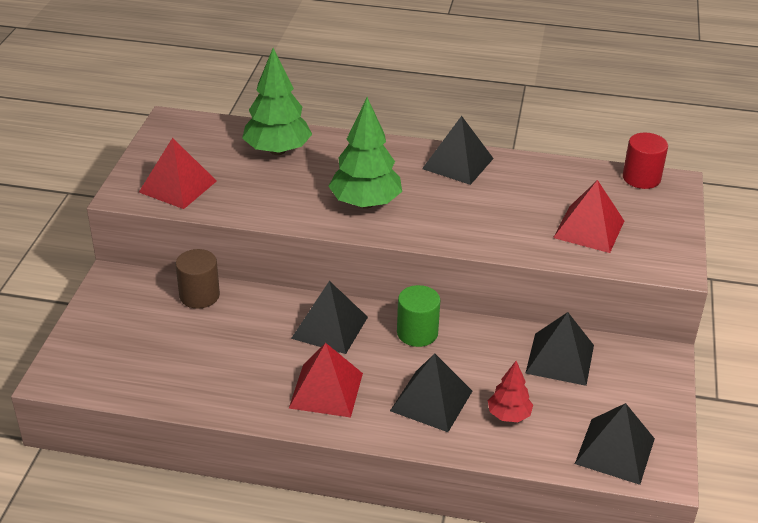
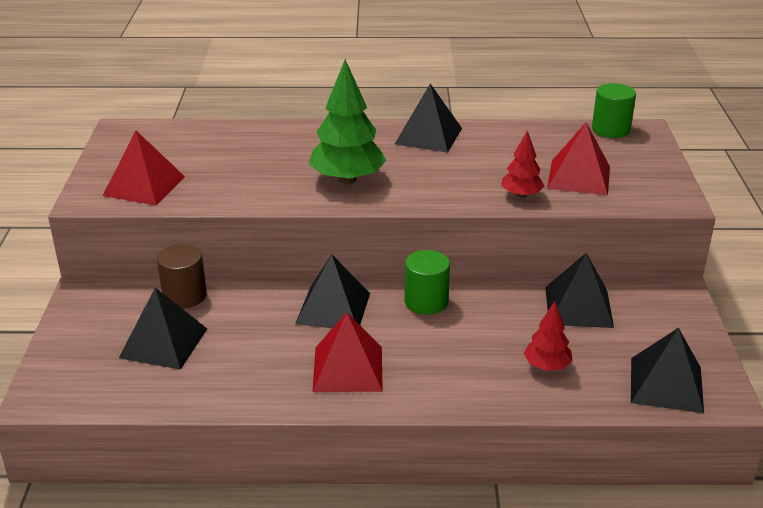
camera: 10 degrees left, 5 degrees down
(277, 150) = (241, 144): green tree -> none
(431, 400) = (462, 363): black pyramid -> black pyramid (163, 343)
(525, 242) = (521, 195): none -> red tree
(641, 178) = (610, 130): red cylinder -> green cylinder

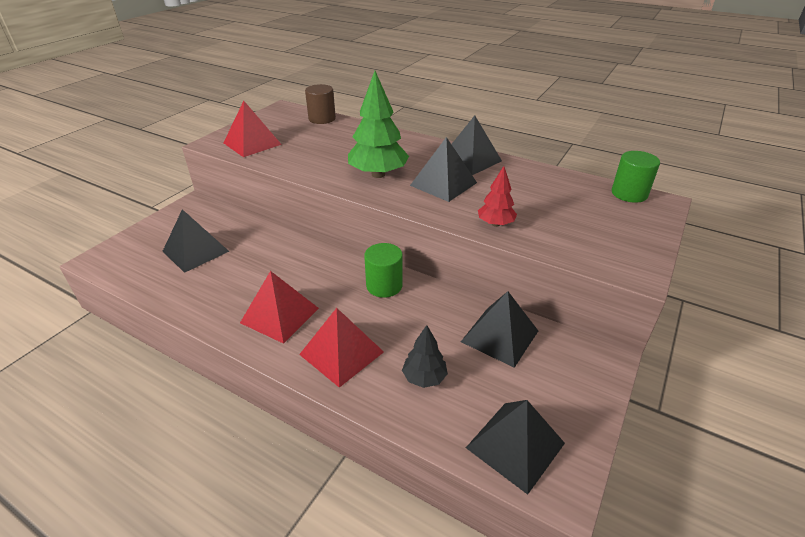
camera: 30 degrees right, 5 degrees up
(184, 296) = (241, 225): brown cylinder -> brown cylinder (322, 119)
(333, 308) = (317, 266): black pyramid -> black pyramid (443, 184)
(546, 366) = (424, 378): red tree -> black tree
(579, 177) = (561, 224): red pyramid -> red pyramid (341, 353)

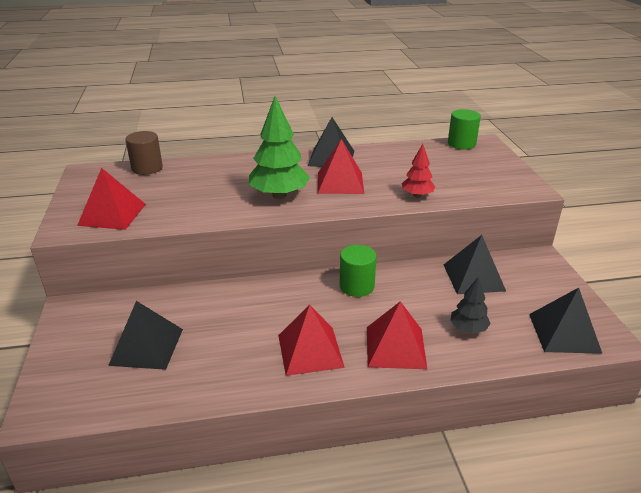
camera: 40 degrees left, 5 degrees down
(443, 184) = (340, 182): black pyramid -> red pyramid

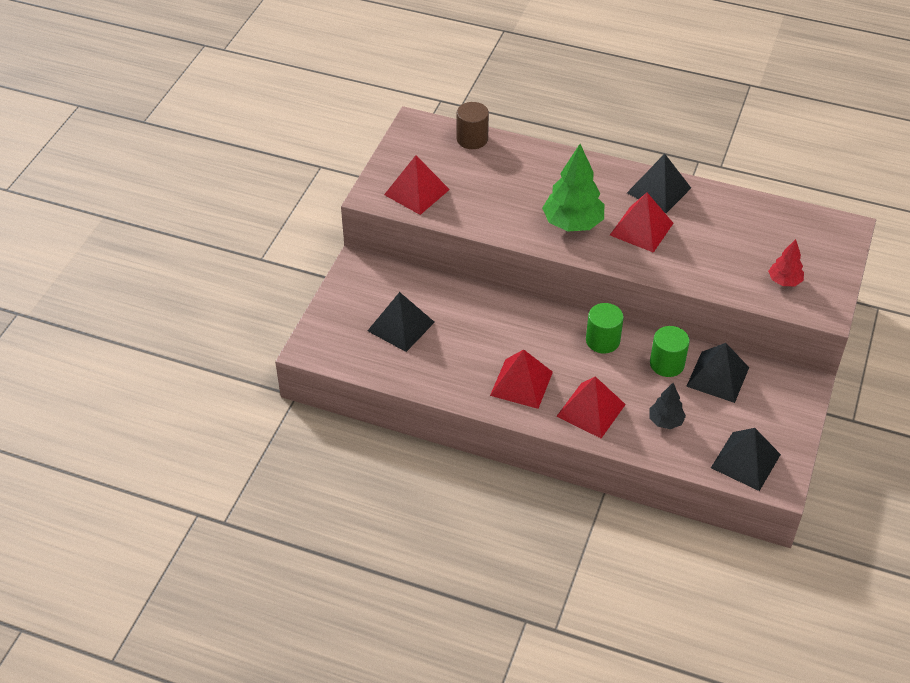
camera: 30 degrees right, 15 degrees up
(417, 195) = (702, 274): red tree -> red tree (784, 281)
(461, 144) = (819, 220): green cylinder -> green cylinder (667, 364)

